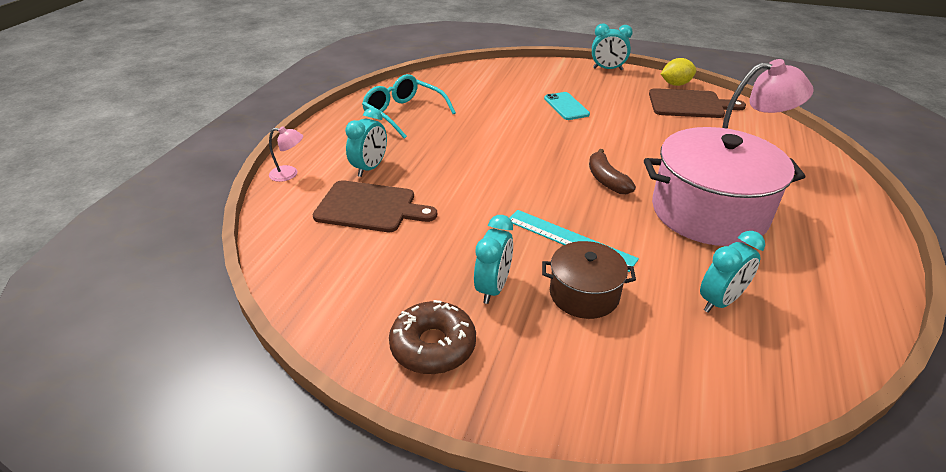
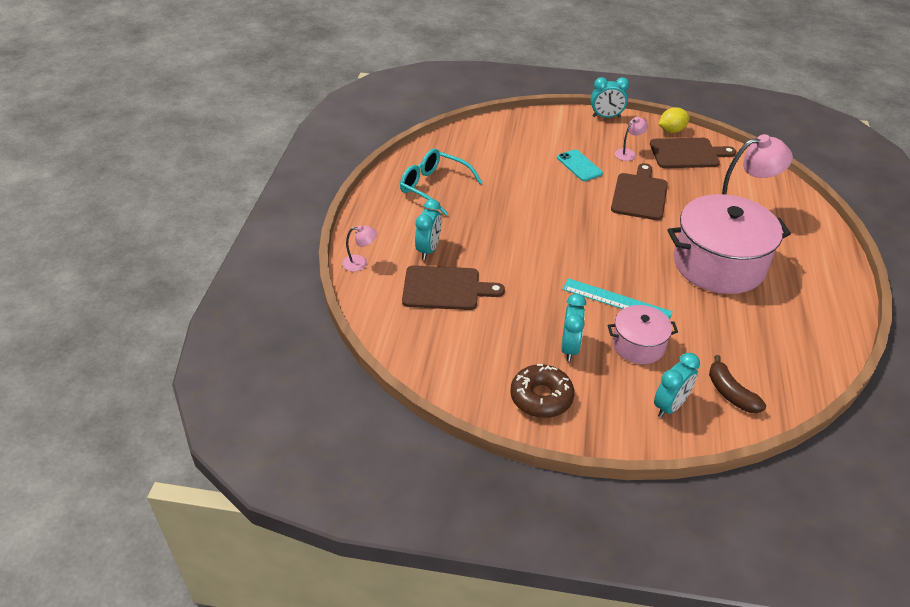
camera: 10 degrees left, 5 degrees up
(584, 294) = (638, 345): brown pot -> pink pot
(606, 180) = (632, 242): brown banana -> brown banana (730, 393)
(623, 99) = (628, 153): none -> pink lamp
(626, 136) = (639, 195): none -> brown cutting board
(720, 301) = (736, 339): turquoise clock -> turquoise clock (670, 406)

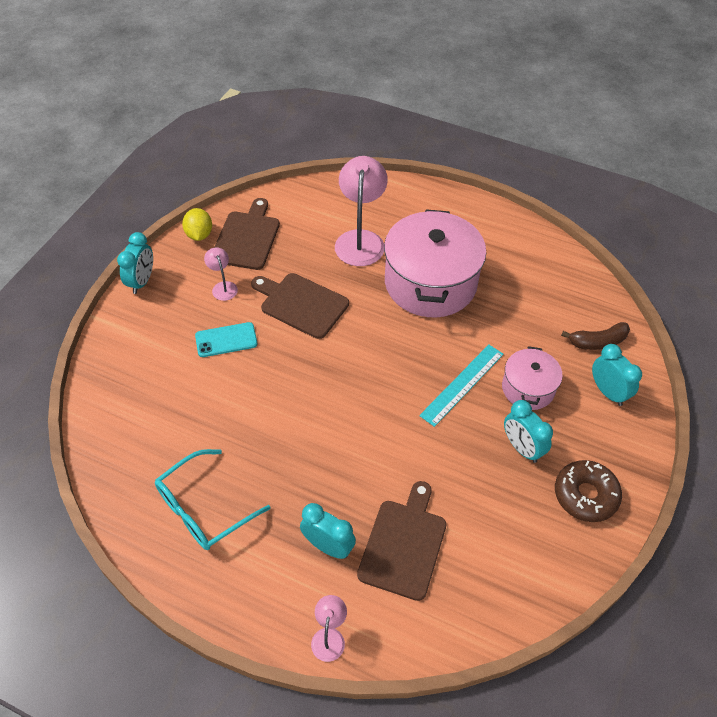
camera: 75 degrees left, 10 degrees up
(570, 348) = (522, 448): turquoise clock -> turquoise clock turned 150 degrees counterclockwise

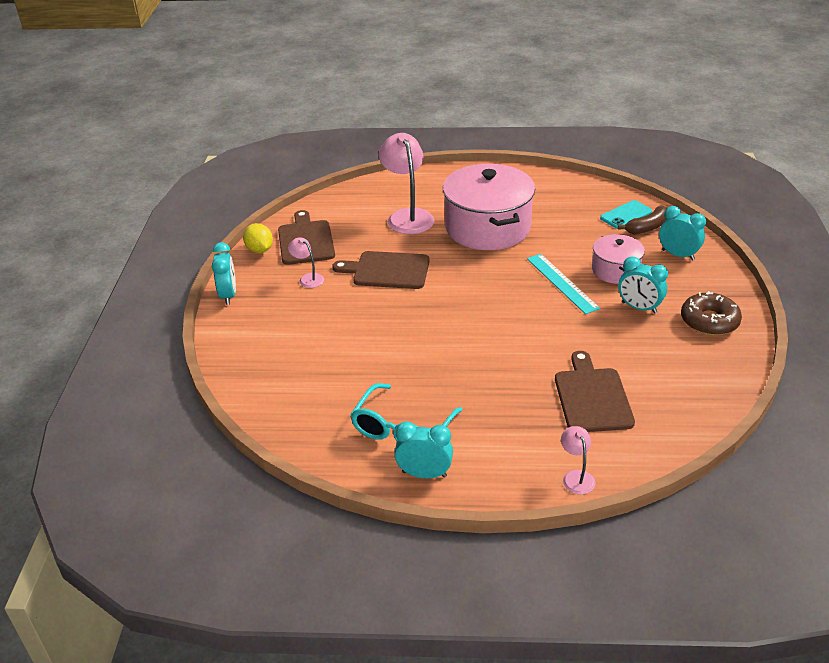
camera: 20 degrees left, 15 degrees down
(226, 340) = (337, 312): turquoise phone -> turquoise phone (626, 215)
(328, 546) = (530, 419): turquoise clock -> turquoise clock (424, 474)
(462, 384) = (562, 283): turquoise ruler -> turquoise ruler turned 45 degrees counterclockwise

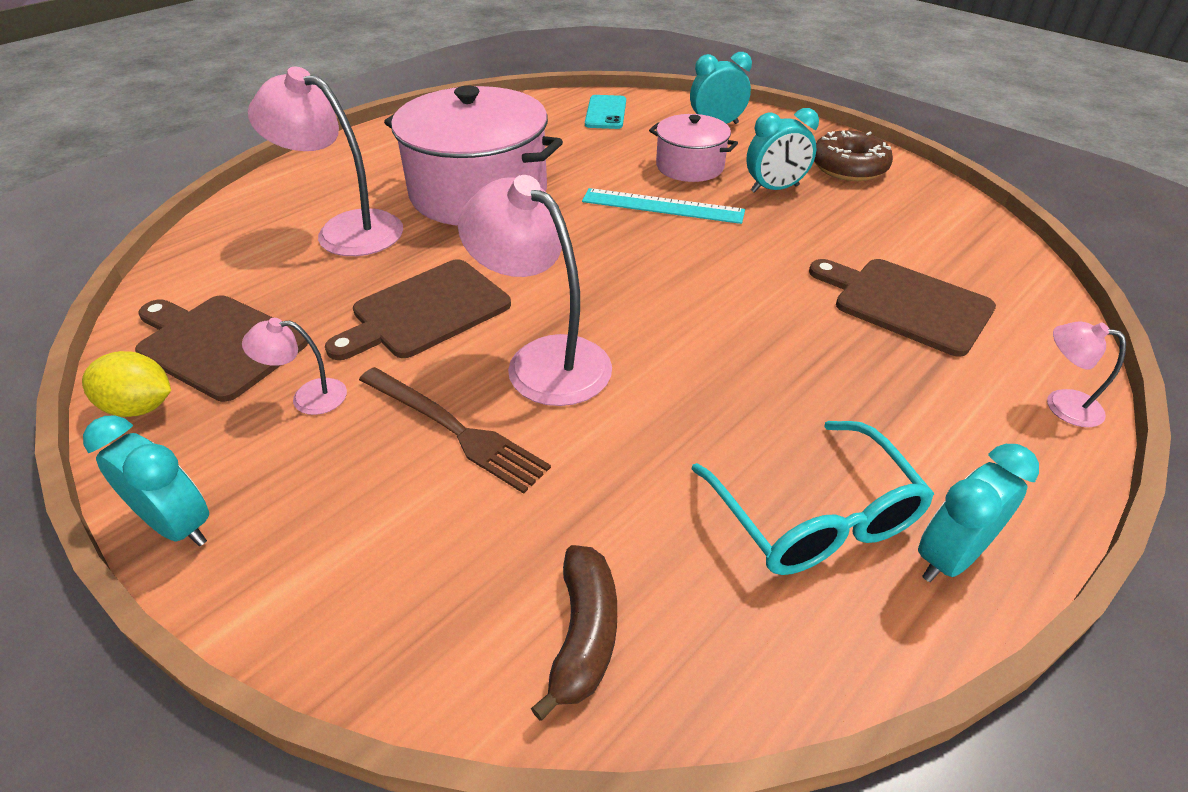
camera: 50 degrees left, 5 degrees up
(335, 320) = (454, 429): none -> brown fork
(400, 316) = (543, 359): none -> pink lamp
(647, 227) = (645, 115): brown banana -> brown banana (584, 635)

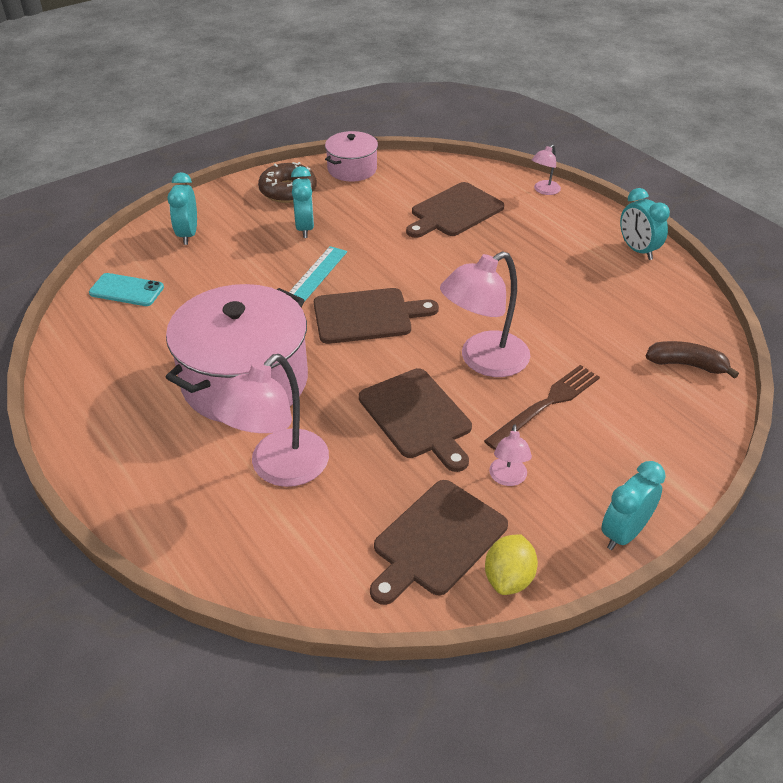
camera: 80 degrees left, 0 degrees up
(613, 254) = (367, 316): none -> brown cutting board
(689, 166) = (253, 260): pink pot -> pink pot (352, 169)
(815, 517) = (615, 281): turquoise glasses -> none

